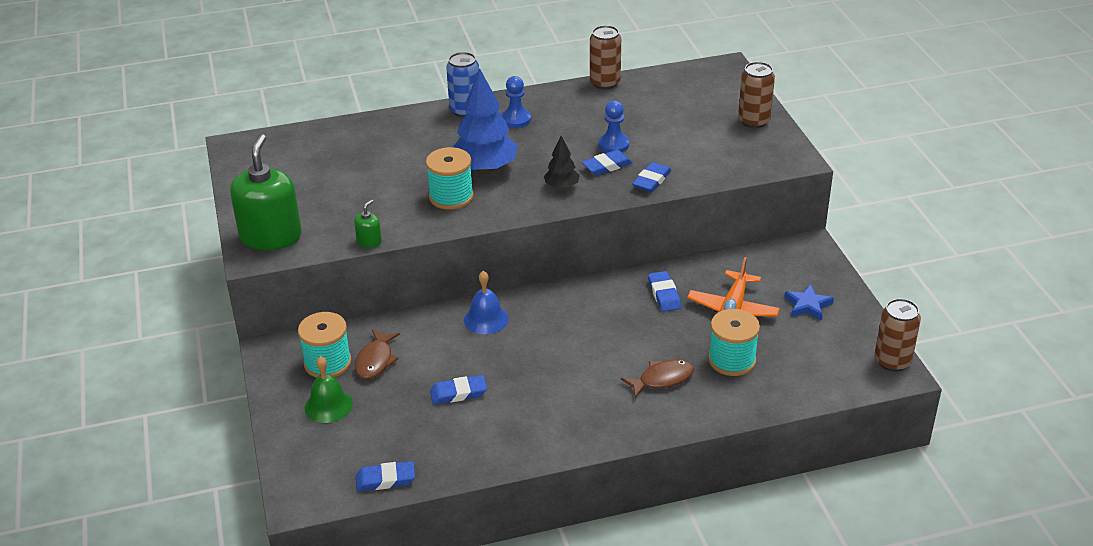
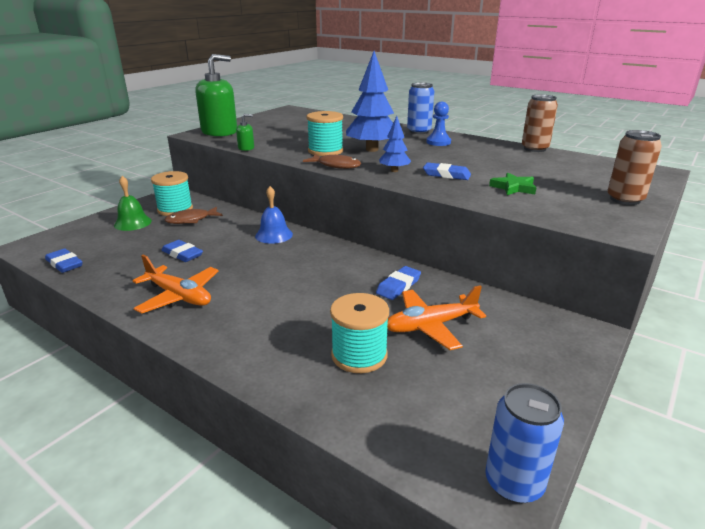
camera: 50 degrees right, 10 degrees down
(546, 421) = (179, 296): none -> orange plane
(561, 186) = (394, 170): black tree -> blue tree
(613, 145) = (475, 169): blue pawn -> none
(651, 180) = (461, 191): blue eraser -> none
(662, 379) = (287, 328): brown fish -> brown fish (336, 165)
(675, 152) = (513, 188): none -> green star
(808, 305) = (505, 367): blue star -> none
(892, 361) = (514, 483): brown can -> blue can

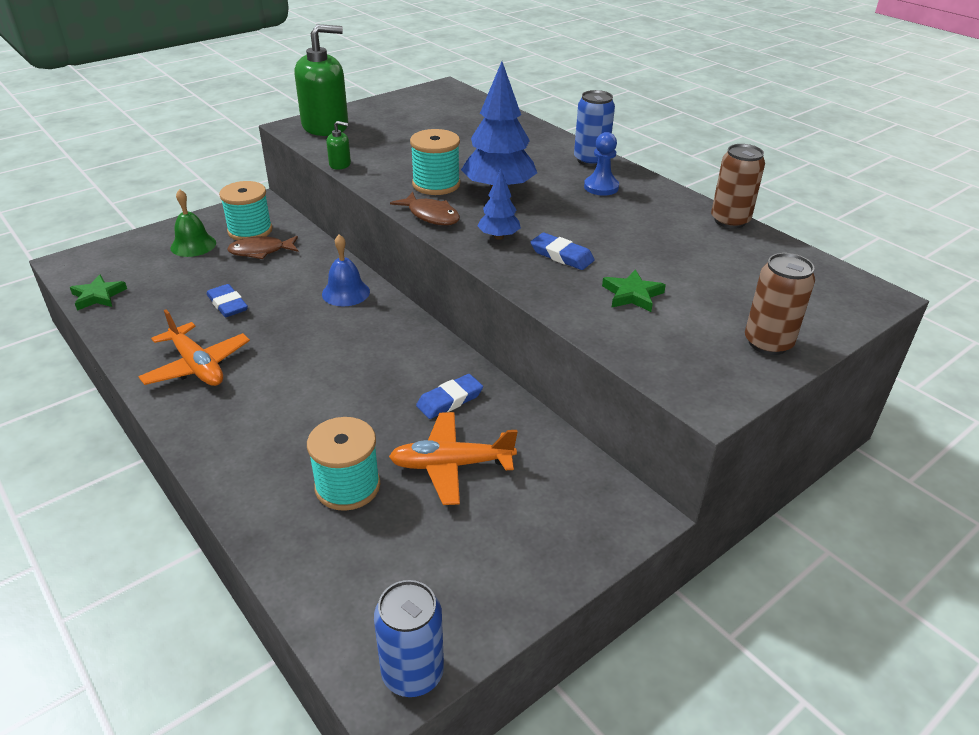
camera: 15 degrees right, 10 degrees up
(64, 264) = (98, 296): blue eraser -> green star

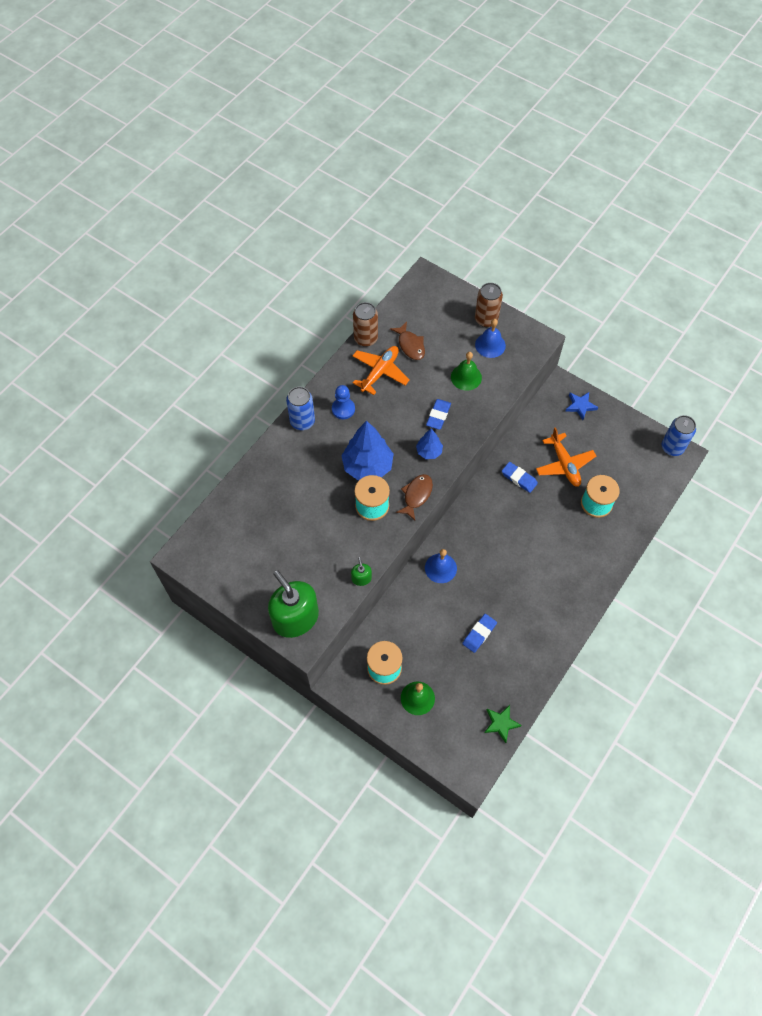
camera: 105 degrees left, 25 degrees up
(197, 366) = (543, 618): orange plane -> orange plane (380, 372)
(261, 251) = (410, 645): brown fish -> brown fish (410, 345)
(579, 529) = (580, 406): none -> blue star
(632, 295) = (466, 377): green star -> green bell
(702, 335) = (490, 345): none -> blue bell

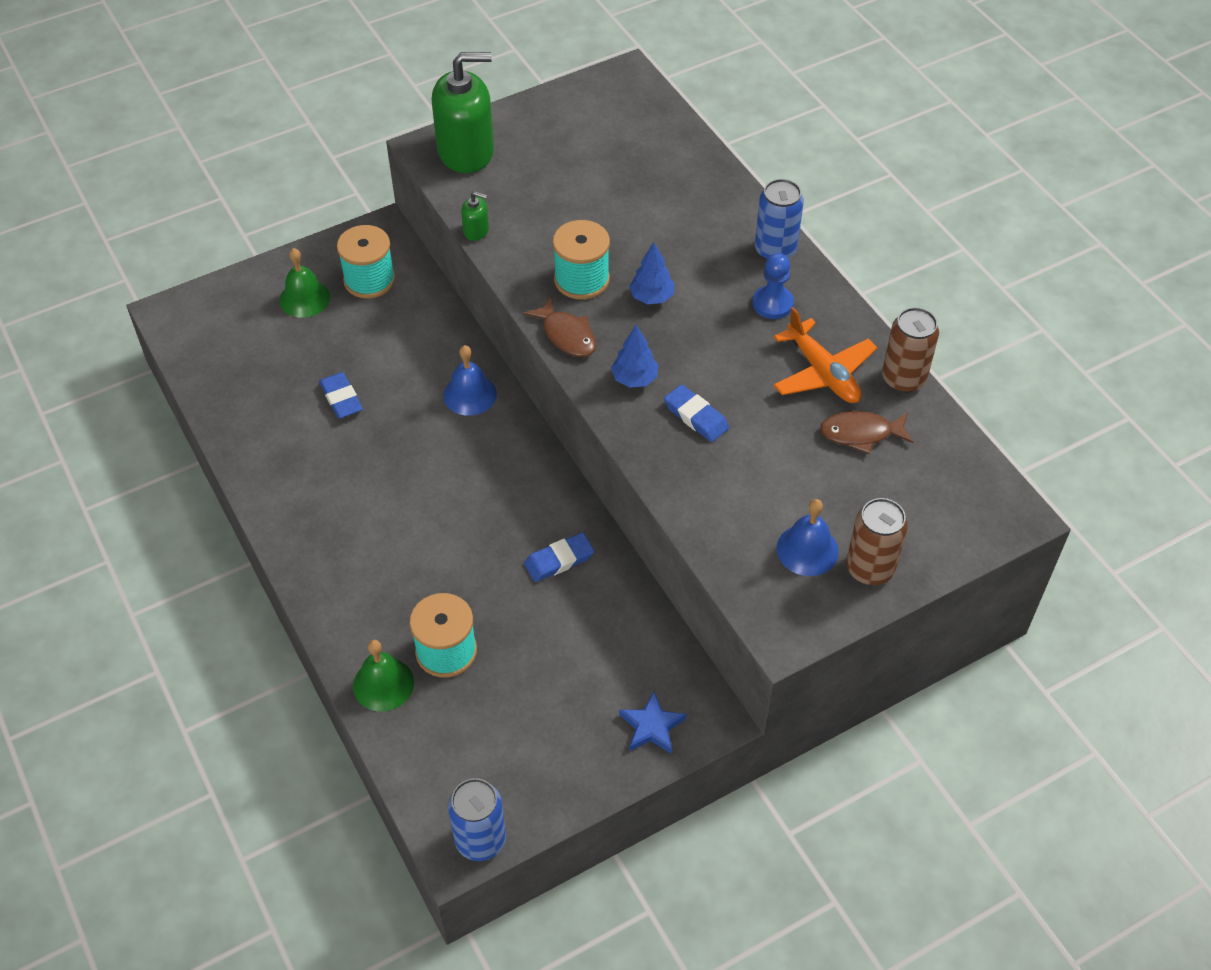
camera: 115 degrees right, 10 degrees down
(367, 466) = (651, 297): blue tree -> blue tree, size x0.52
(466, 377) = (754, 485): green bell -> green bell (383, 684)
(501, 723) = (204, 370): green star -> none
(564, 464) = (547, 640): orange plane -> none

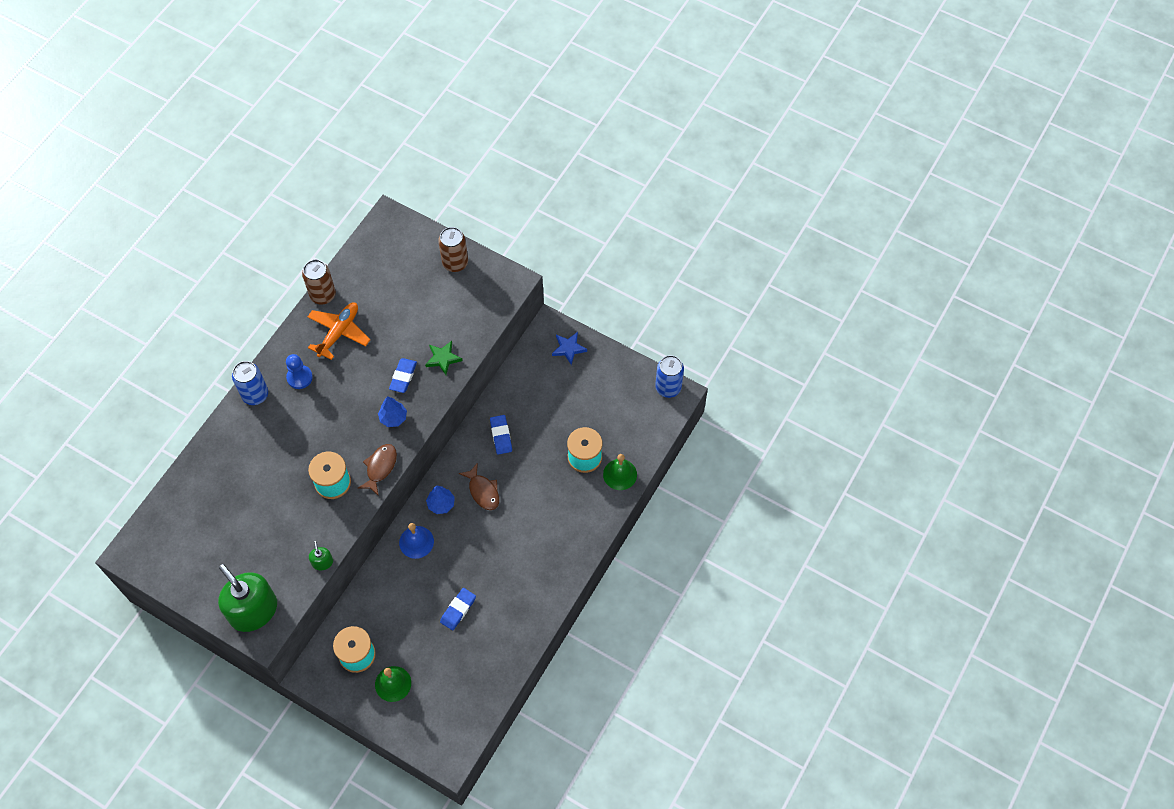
camera: 120 degrees left, 10 degrees up
(559, 560) = (501, 436): blue eraser -> blue eraser turned 45 degrees clockwise
(651, 297) = (327, 439): blue tree -> blue tree (441, 504)
(695, 476) = (443, 358): none -> green star
(807, 550) = (459, 292): blue bell -> none
(861, 433) = (372, 299): brown fish -> brown fish (483, 491)

